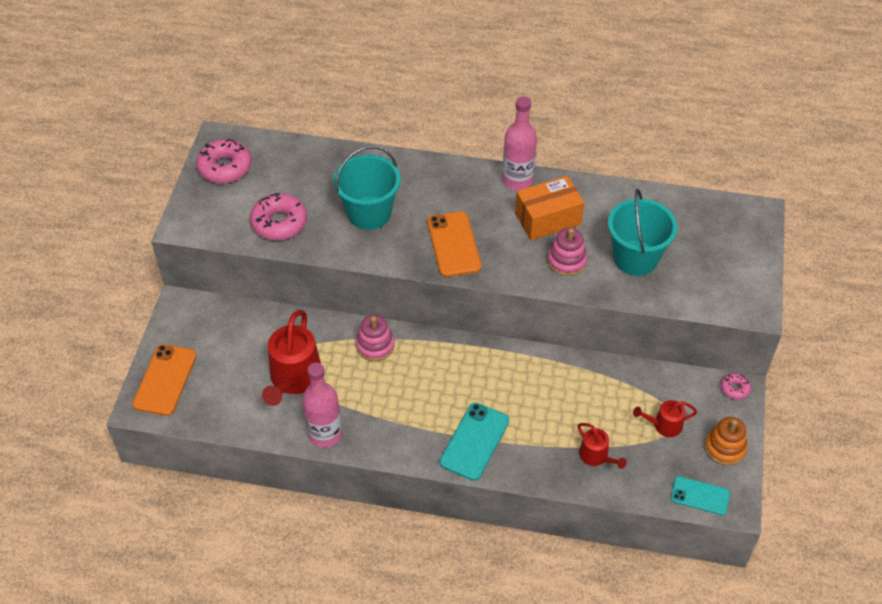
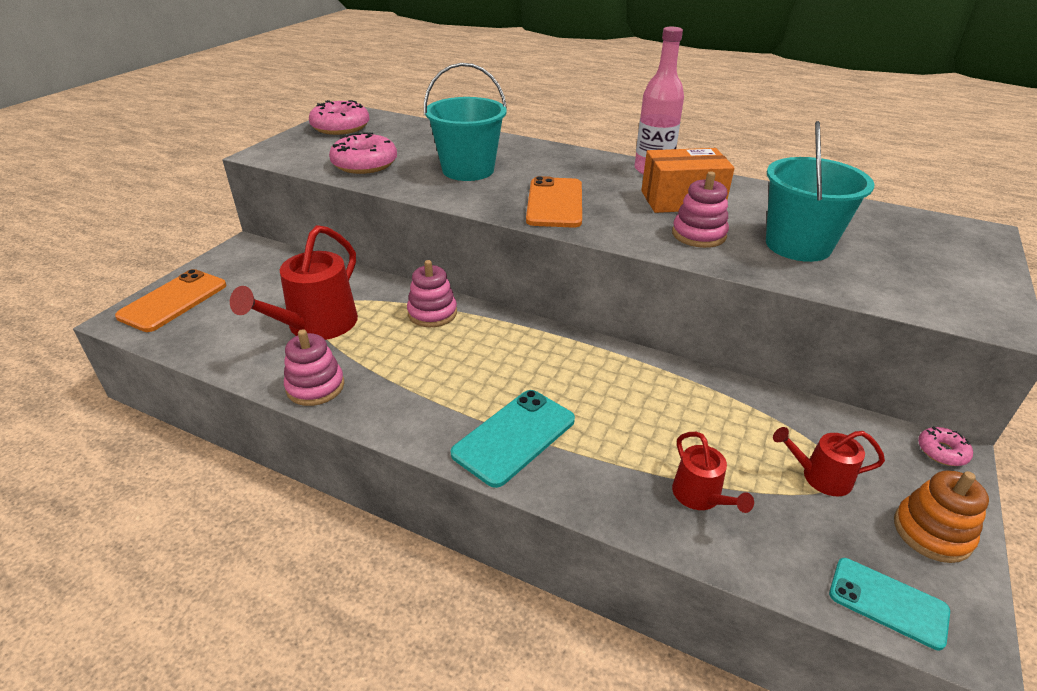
camera: 15 degrees right, 15 degrees down
(325, 434) = (315, 387): pink bottle -> pink stacking toy

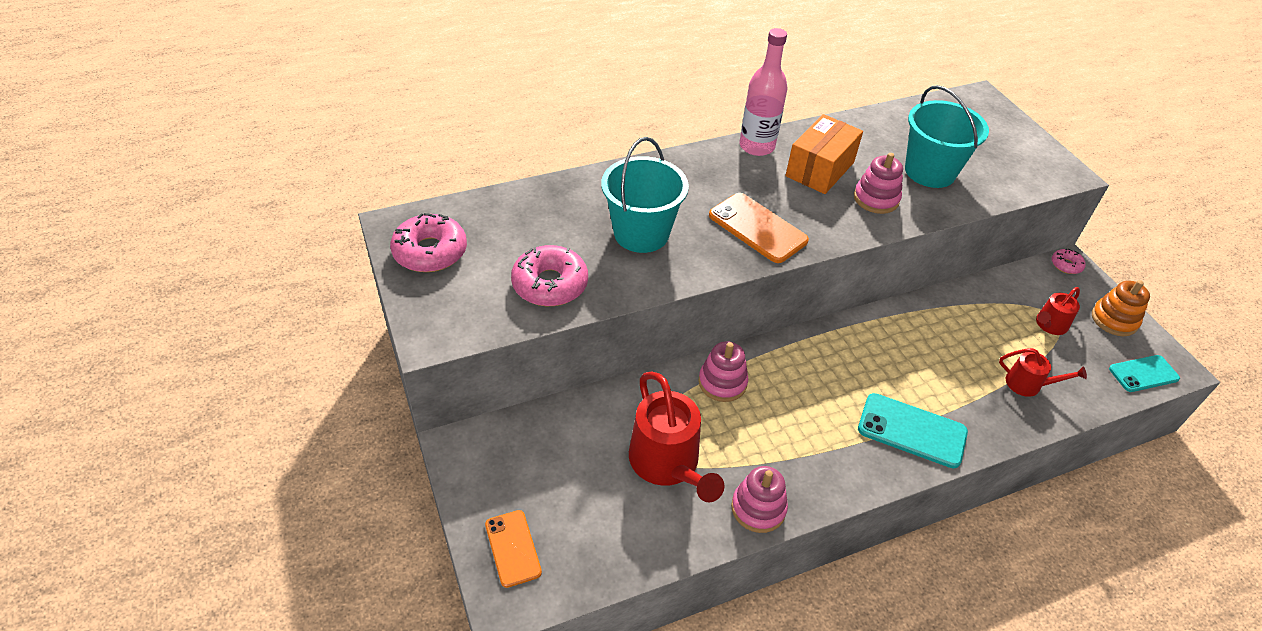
camera: 50 degrees left, 10 degrees up
(173, 301) = (513, 548): orange phone -> orange phone, size x0.66
(514, 437) = (912, 430): turquoise phone -> turquoise phone turned 60 degrees counterclockwise

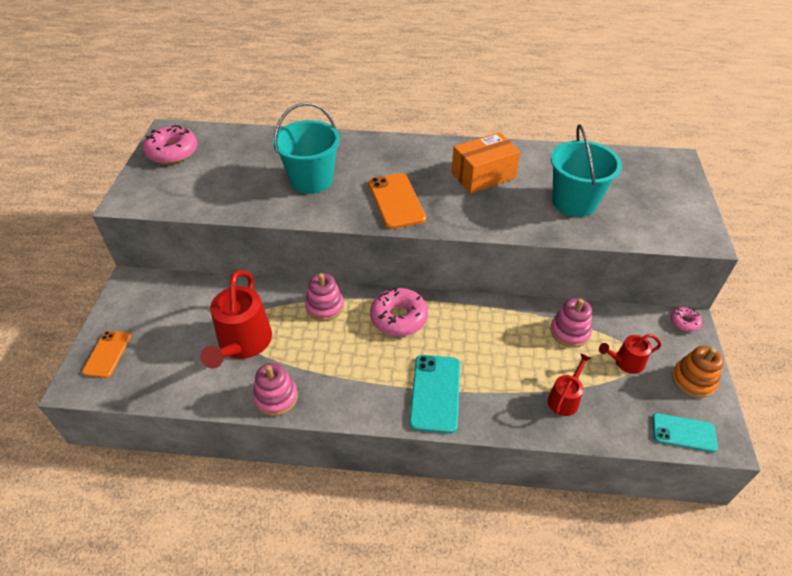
camera: 30 degrees right, 0 degrees up
(550, 284) = (223, 193): pink donut -> pink donut (399, 318)
(757, 146) = (449, 147): pink bottle -> none
(876, 199) = (508, 208): pink stacking toy -> pink stacking toy (570, 332)
(912, 430) = (435, 393): turquoise phone -> turquoise phone turned 45 degrees clockwise
(1028, 384) = (565, 399): red watering can -> red watering can turned 105 degrees counterclockwise

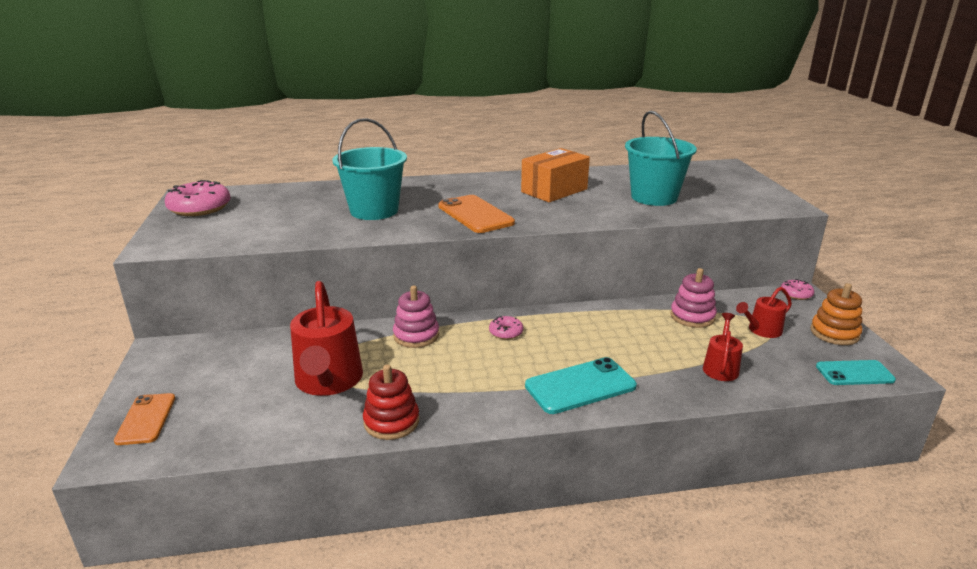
camera: 15 degrees left, 20 degrees down
(276, 397) = (391, 422): pink stacking toy -> red stacking toy
(399, 318) = (506, 332): pink donut -> pink donut, size x0.51
(435, 393) = (580, 386): turquoise phone -> turquoise phone turned 75 degrees clockwise

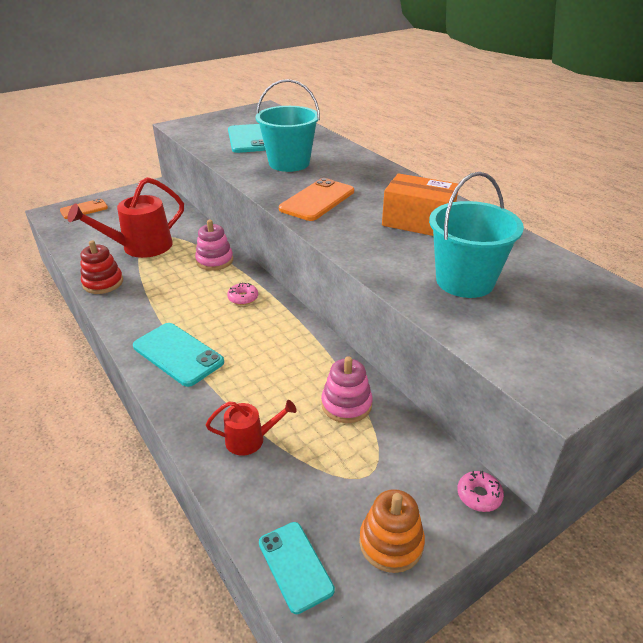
camera: 65 degrees right, 10 degrees up
(200, 208) = (245, 116): pink donut -> none
(276, 218) = (247, 139): none -> turquoise phone
(762, 330) = (352, 467): red watering can -> none

